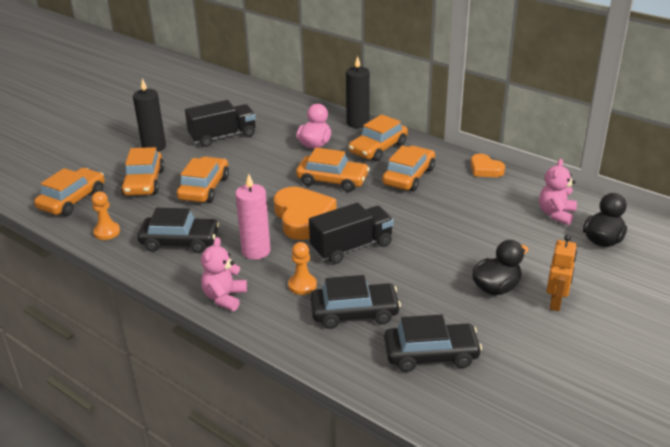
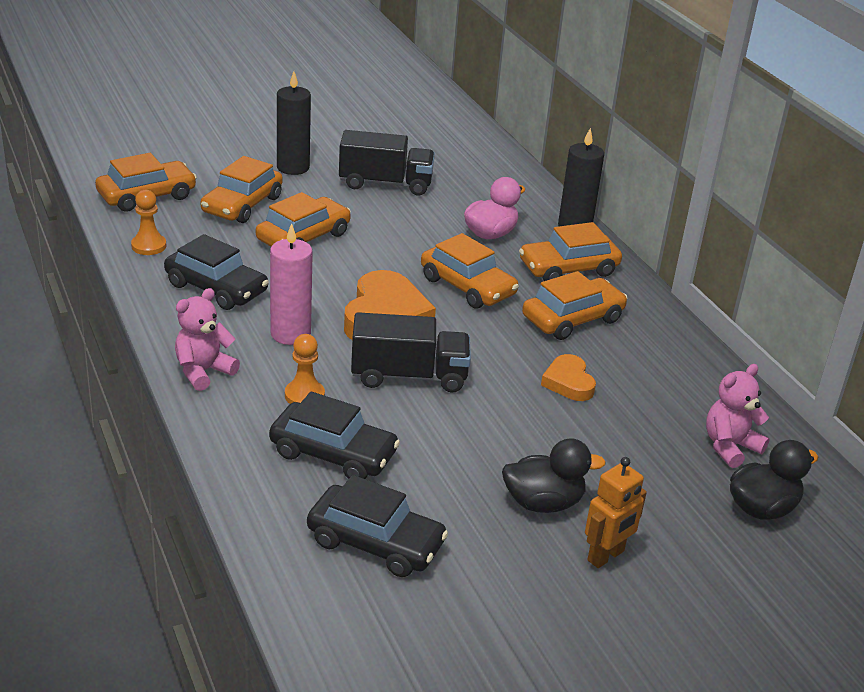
camera: 25 degrees right, 0 degrees up
(485, 169) = (689, 350): orange heart -> orange heart (568, 382)

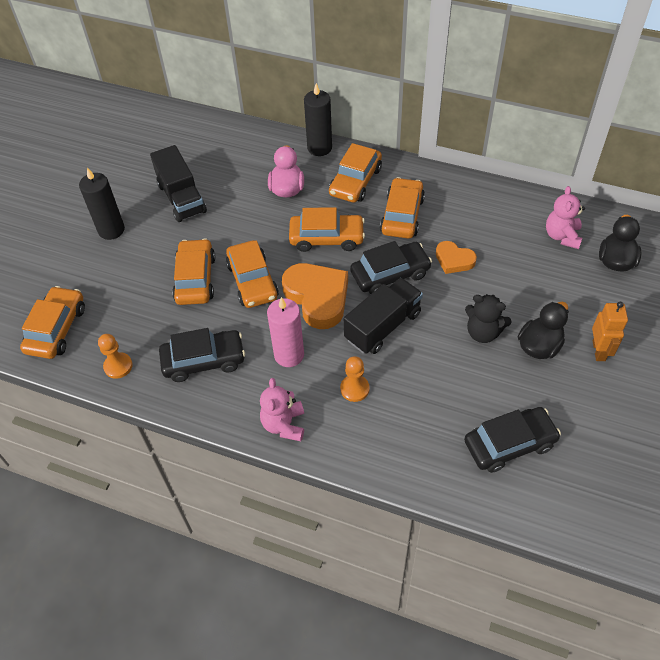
camera: 40 degrees left, 20 degrees up
(242, 205) = (125, 285): orange car -> orange car (252, 281)
(333, 453) = (419, 411): black car -> black car (390, 274)
(385, 183) = (181, 198): black truck -> black truck turned 105 degrees clockwise
(501, 450) = (483, 332): none -> black teddy bear

